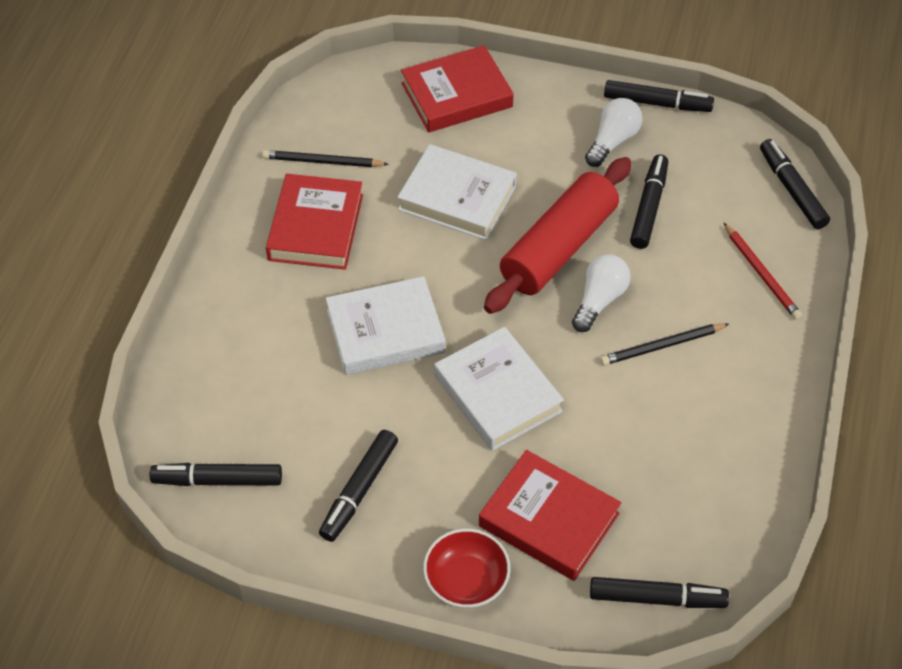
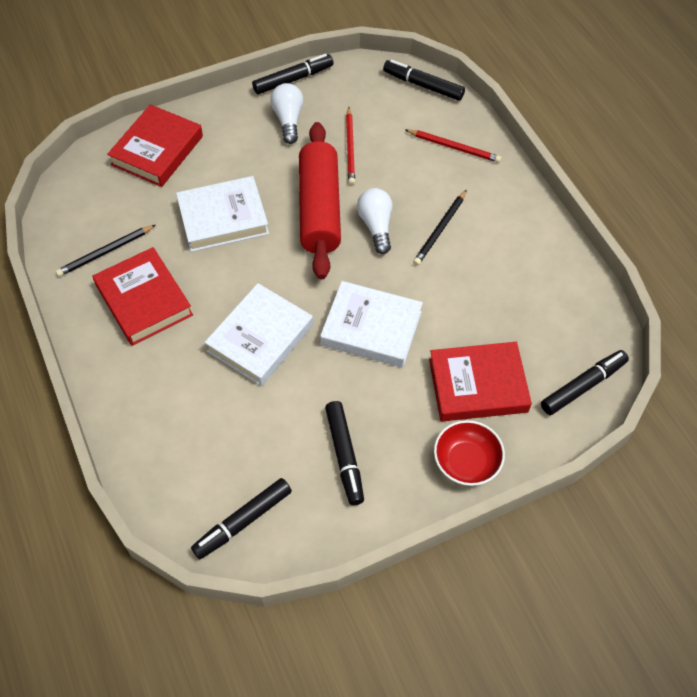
camera: 40 degrees left, 5 degrees up
(649, 207) = (350, 148): black marker -> red pencil

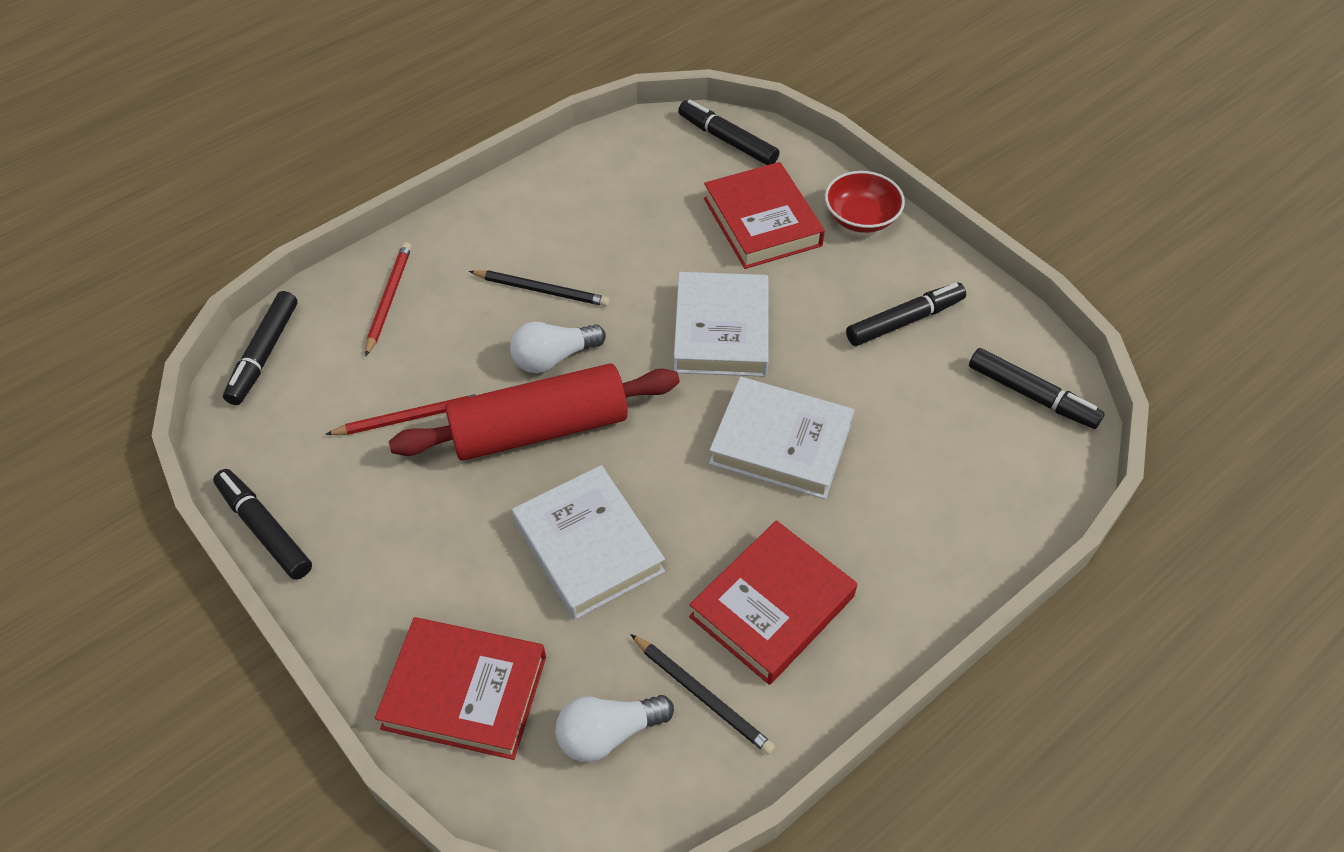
camera: 105 degrees left, 5 degrees down
(288, 120) = (362, 512): white light bulb -> white light bulb (608, 733)

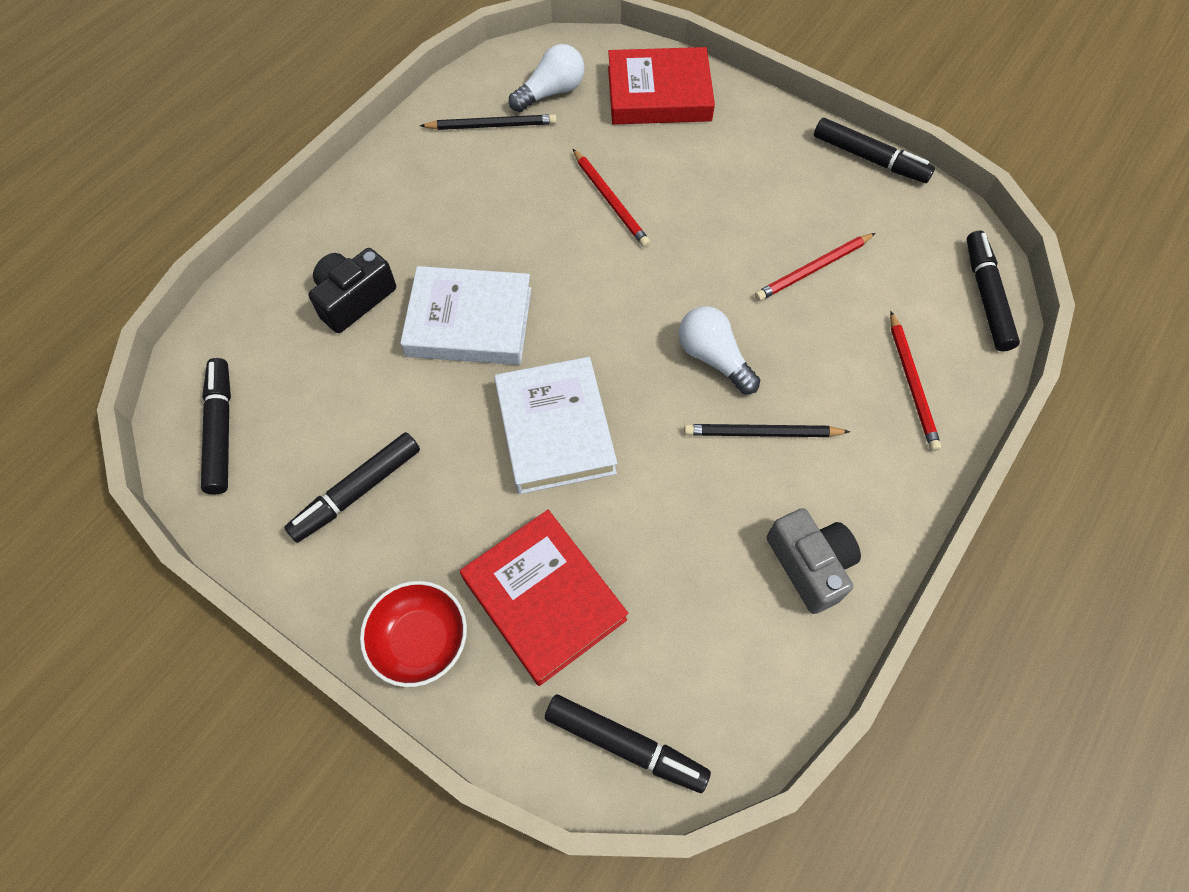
camera: 165 degrees right, 10 degrees up
(539, 428) = (694, 286): red rolling pin -> none
(552, 201) = (810, 565): none -> grey camera
(553, 358) = (713, 358): white light bulb -> white light bulb turned 90 degrees counterclockwise
(588, 547) = (610, 200): white book -> red pencil
(703, 695) = (492, 125): black pencil -> black pencil turned 150 degrees clockwise
(772, 606) = (452, 190): red book -> none
(900, 495) = (354, 299): none -> black camera
(1032, 395) = (221, 430): black marker -> black marker turned 60 degrees clockwise

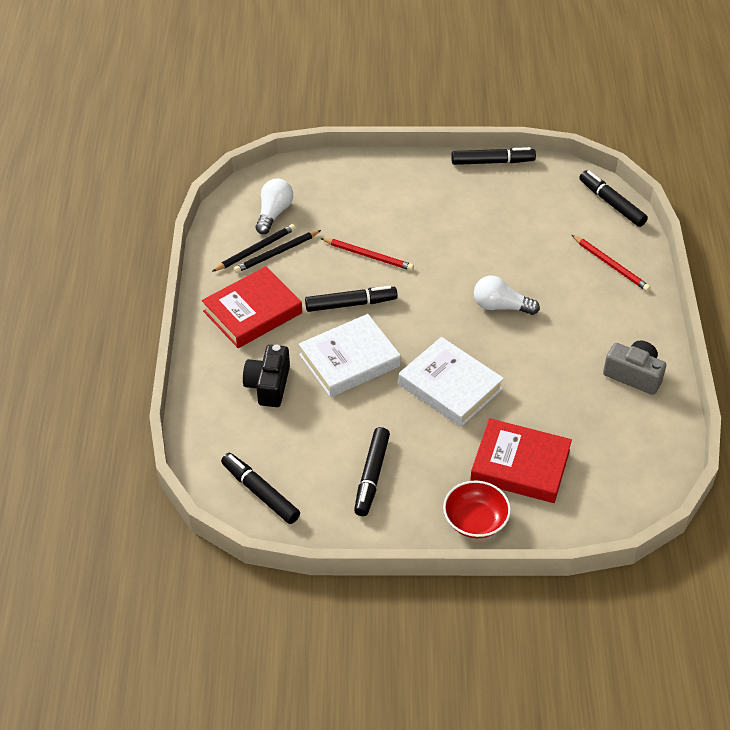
camera: 35 degrees left, 15 degrees down
(625, 745) = (618, 501): black marker -> black marker (351, 304)
(659, 94) = (341, 183): red book -> red book (252, 312)
(762, 433) = (558, 329): black pencil -> black pencil (276, 253)
(813, 269) = (513, 235): red pencil -> none

